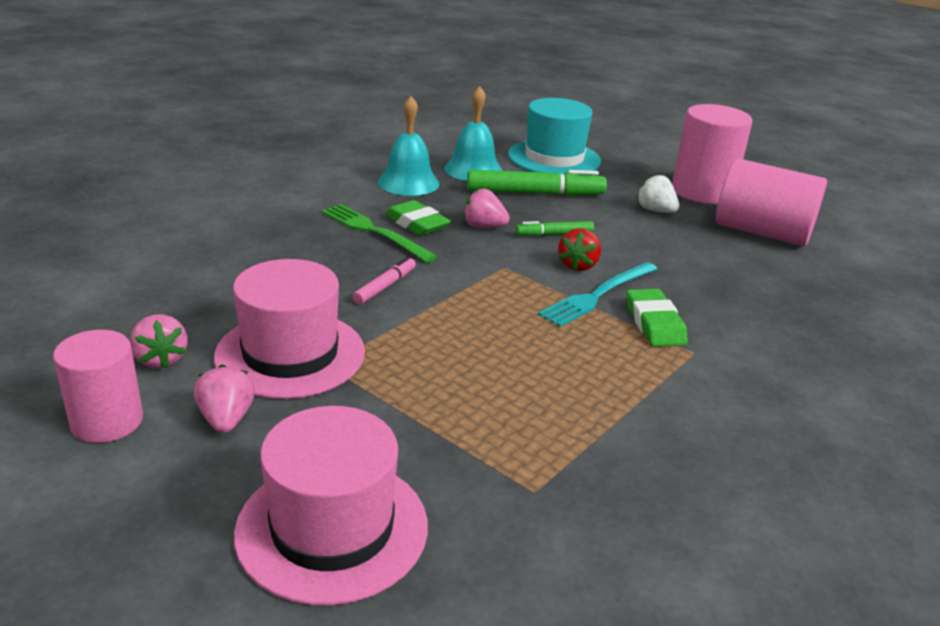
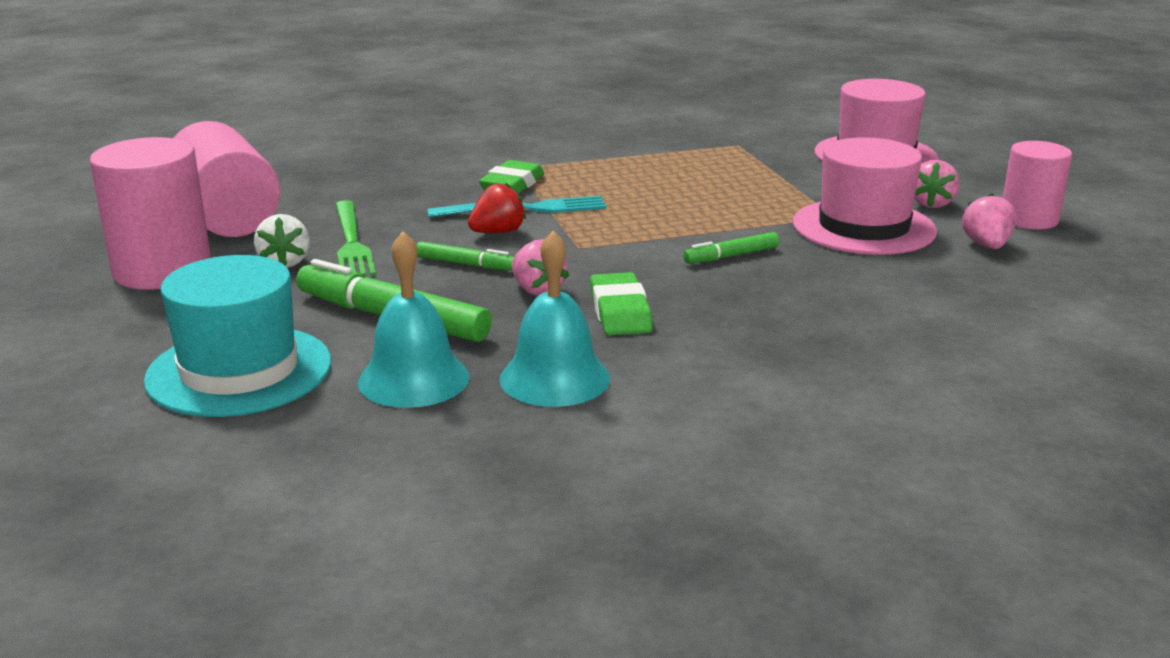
camera: 145 degrees left, 5 degrees down
(374, 231) = (687, 313): green fork -> green fork (351, 242)
(385, 286) = (731, 256): pink marker -> green marker

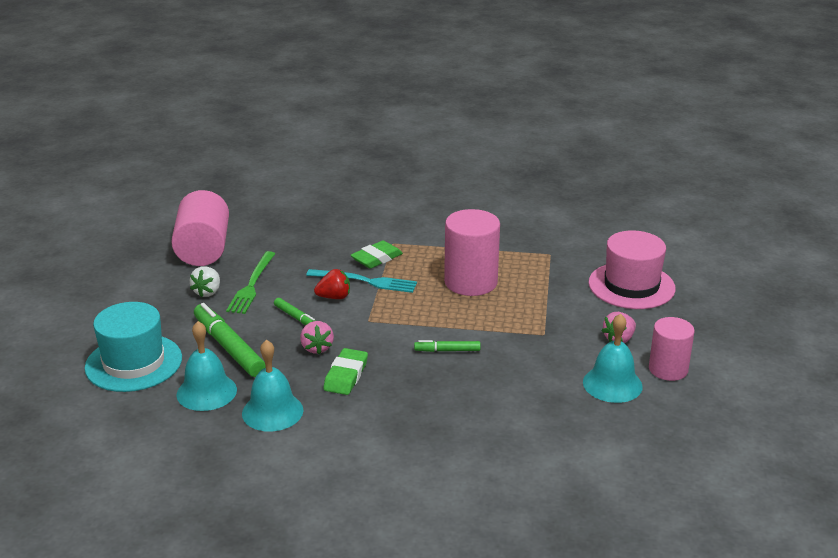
camera: 25 degrees right, 5 degrees up
(162, 271) = (146, 282): pink cylinder -> pink cylinder (470, 282)
(863, 227) = (552, 348): pink hat -> none
(986, 246) = (612, 384): pink strawberry -> turquoise bell

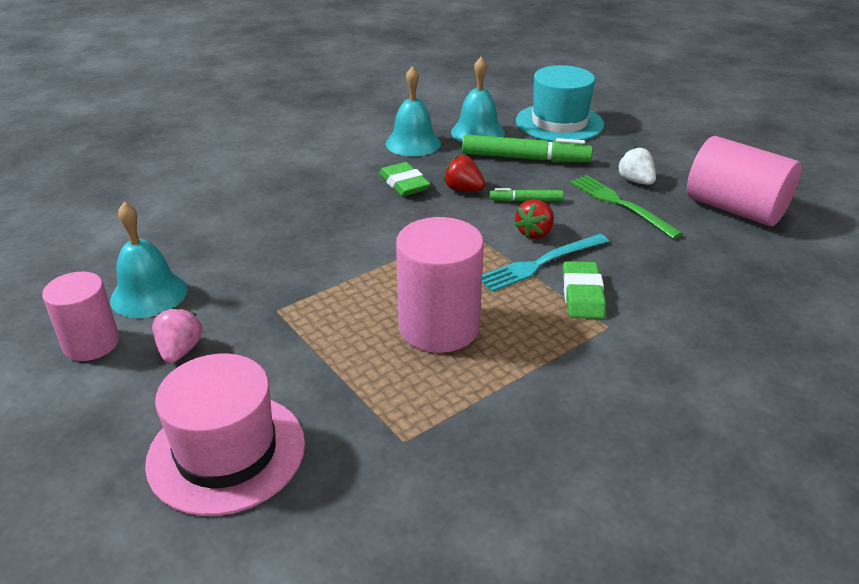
camera: 135 degrees right, 5 degrees up
(317, 348) = (463, 189): pink strawberry -> red strawberry
(447, 350) = (353, 242): green marker -> none

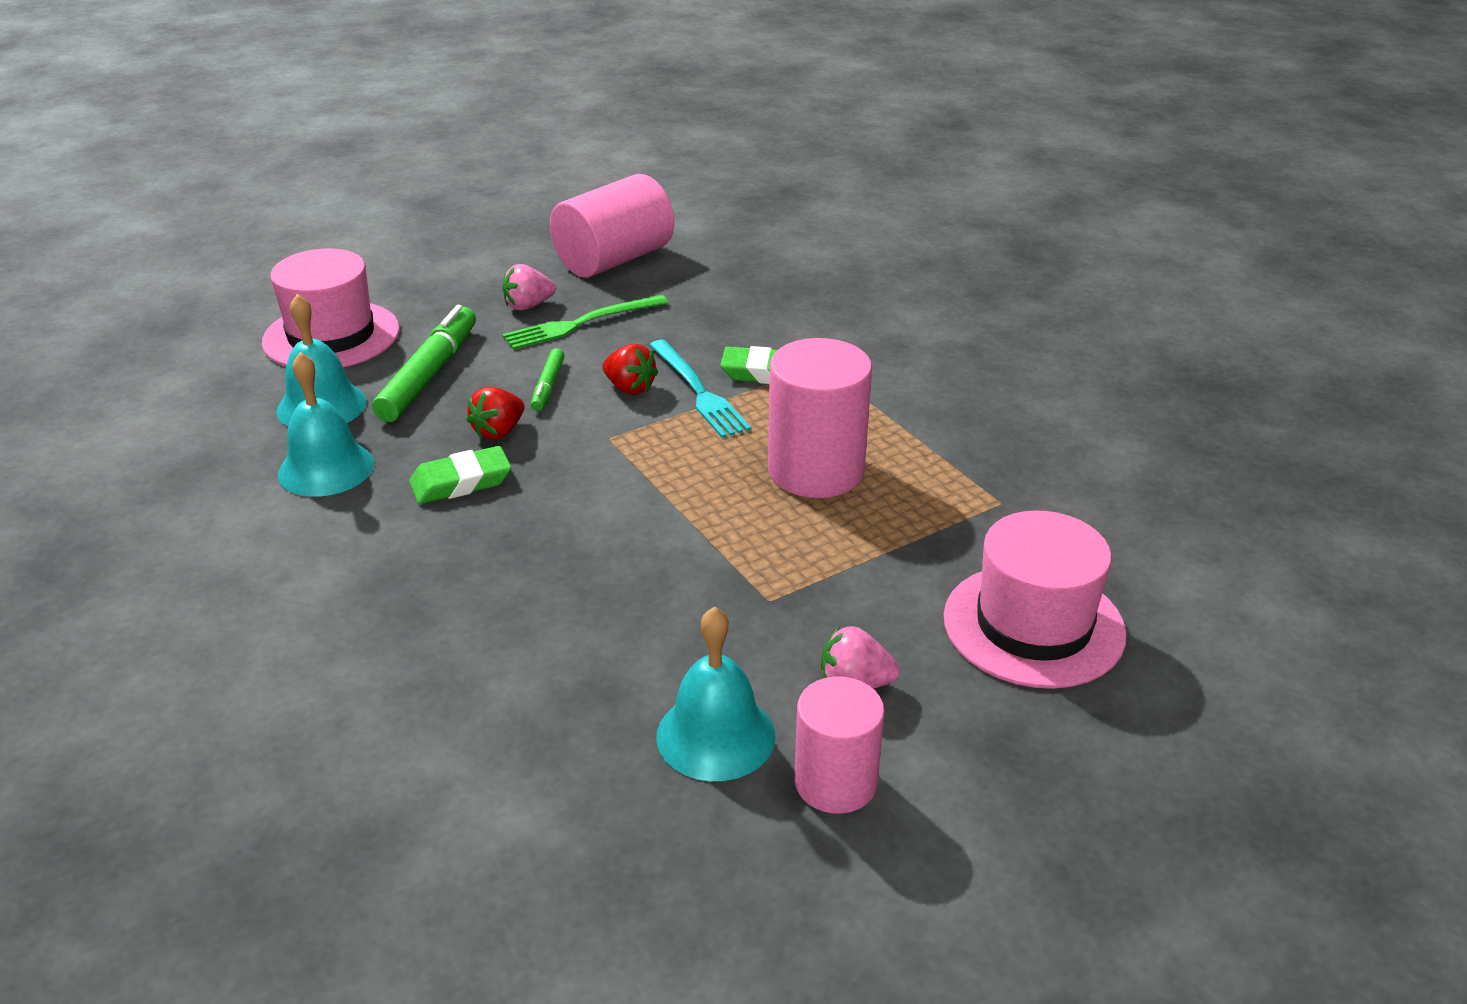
camera: 85 degrees left, 0 degrees up
(559, 123) = (331, 336): turquoise hat -> pink hat
(635, 181) = (528, 306): white strawberry -> pink strawberry

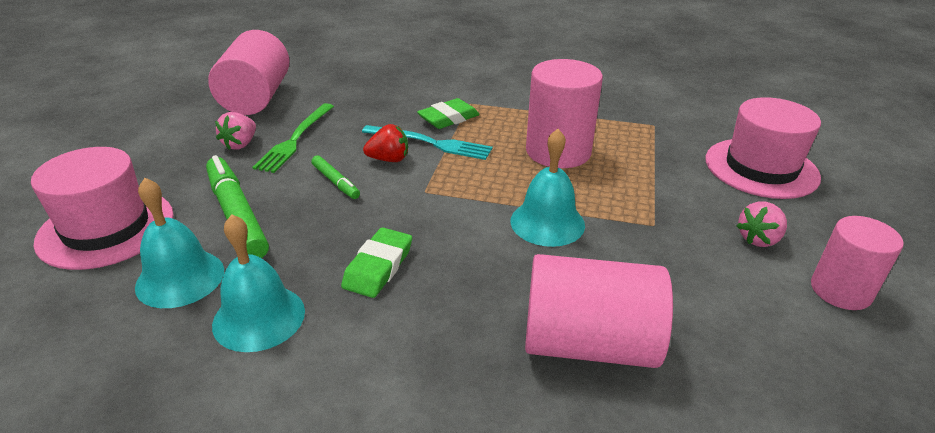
camera: 45 degrees left, 0 degrees up
(498, 432) = (350, 224): red strawberry -> none
(511, 647) = (588, 343): none -> pink cylinder
(715, 735) = (762, 309): turquoise bell -> turquoise bell (547, 222)

